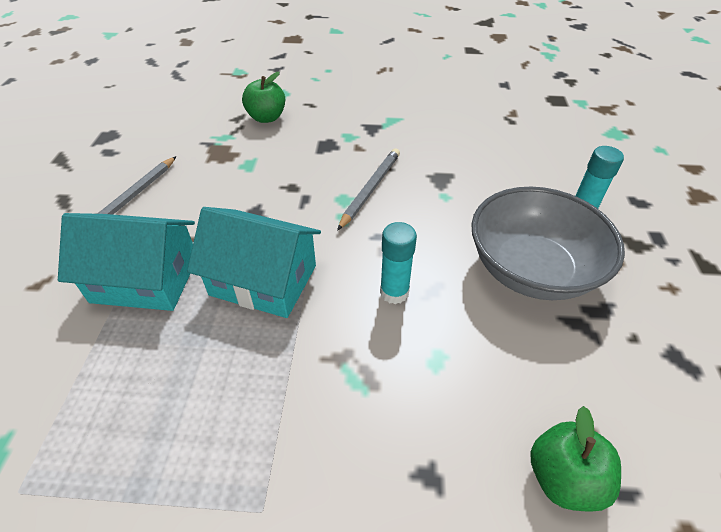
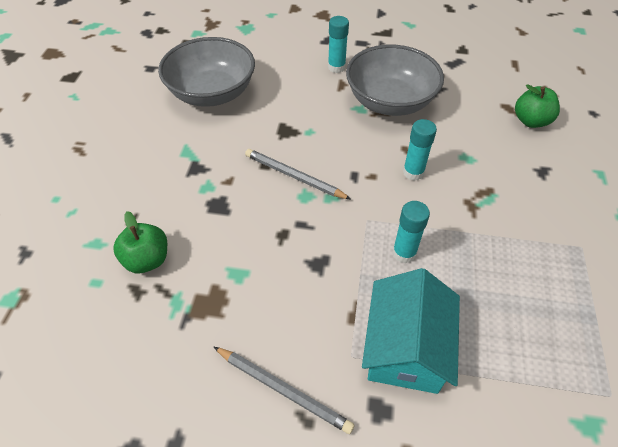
camera: 85 degrees left, 5 degrees up
(263, 280) = (404, 253): turquoise house -> turquoise glue stick
(482, 123) = (212, 93): none -> grey bowl

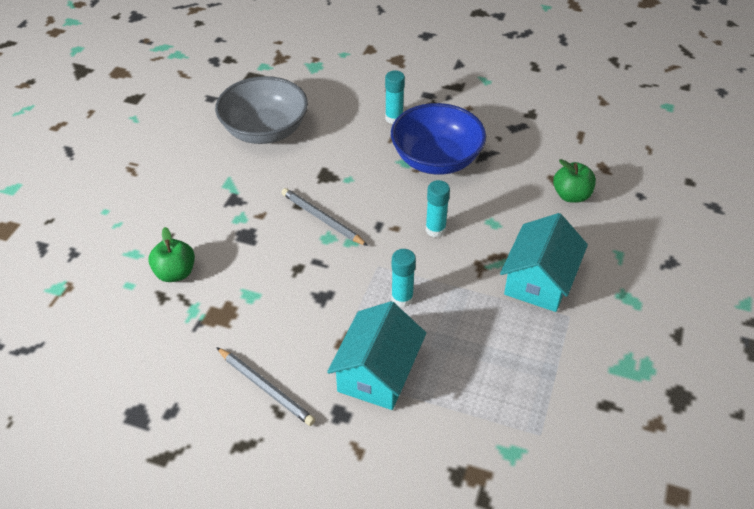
camera: 10 degrees right, 5 degrees down
(390, 102) = (436, 159): grey bowl -> blue bowl
(536, 212) = (539, 280): none -> turquoise house

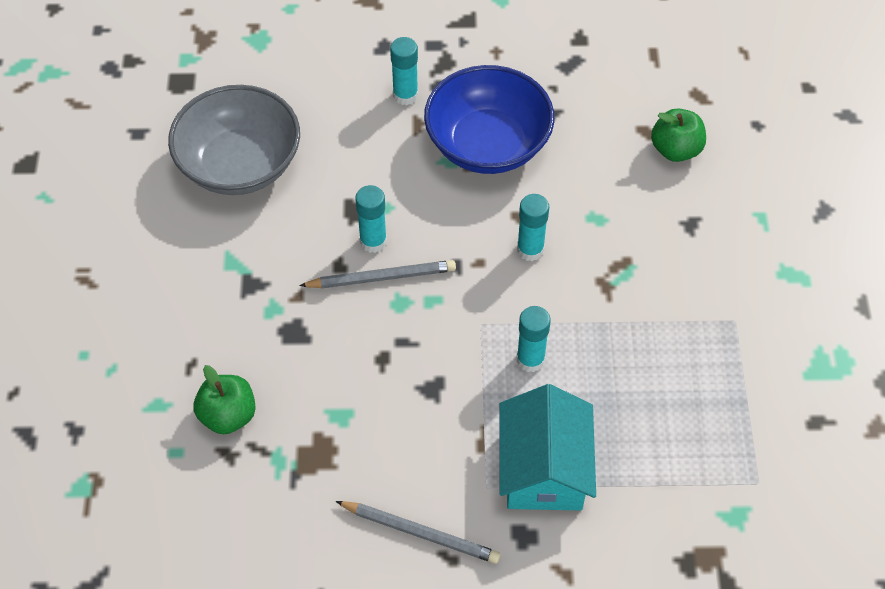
camera: 20 degrees left, 10 degrees up
(322, 219) = (381, 277): grey pencil -> grey pencil turned 150 degrees clockwise
(328, 196) = (373, 241): none -> turquoise glue stick
(539, 280) = (682, 282): turquoise house -> none

